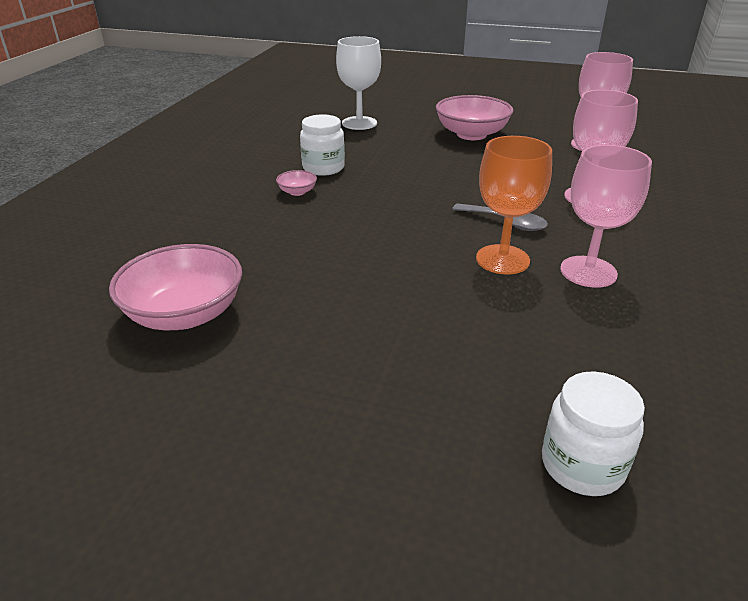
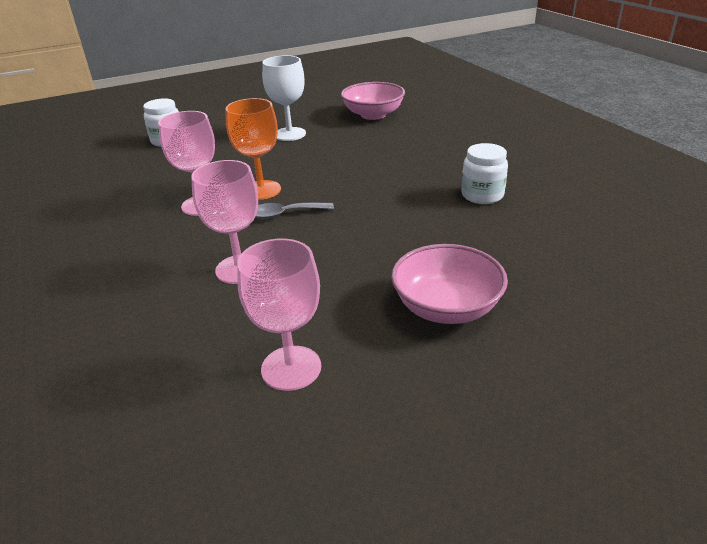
camera: 140 degrees right, 0 degrees up
(297, 192) = (454, 172): pink bowl -> none
(359, 123) = (579, 259): white goblet -> white goblet (289, 134)

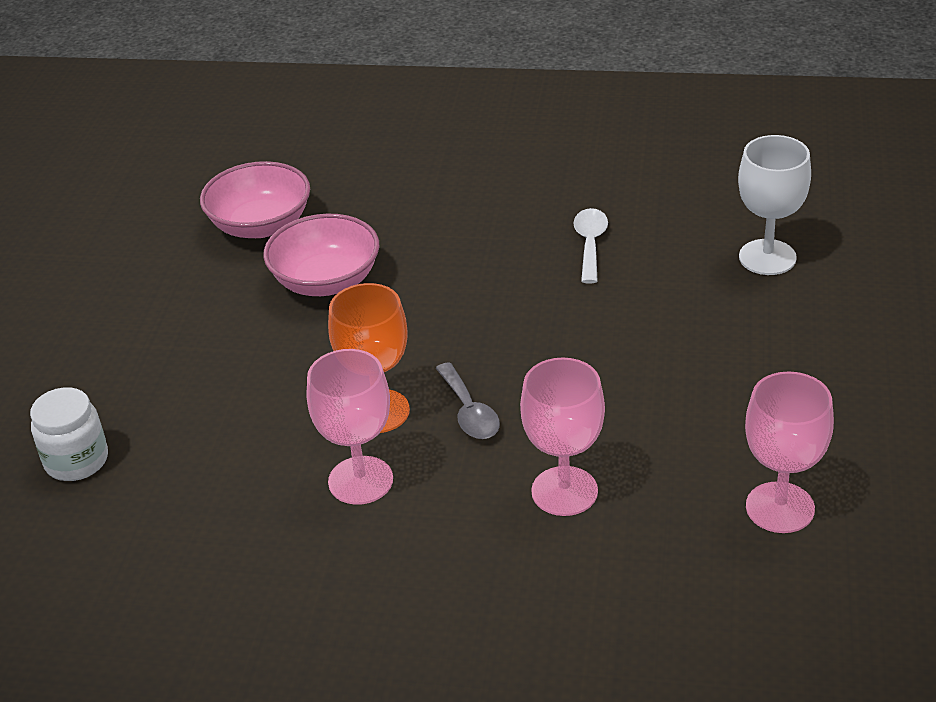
camera: 55 degrees left, 5 degrees up
(285, 214) = (469, 412): grey spoon -> grey spoon turned 45 degrees counterclockwise
(289, 134) = (224, 325): white goblet -> white goblet (767, 257)
(446, 307) = (771, 367): pink bowl -> pink bowl (326, 281)
(482, 195) = (590, 244): white jar -> white spoon

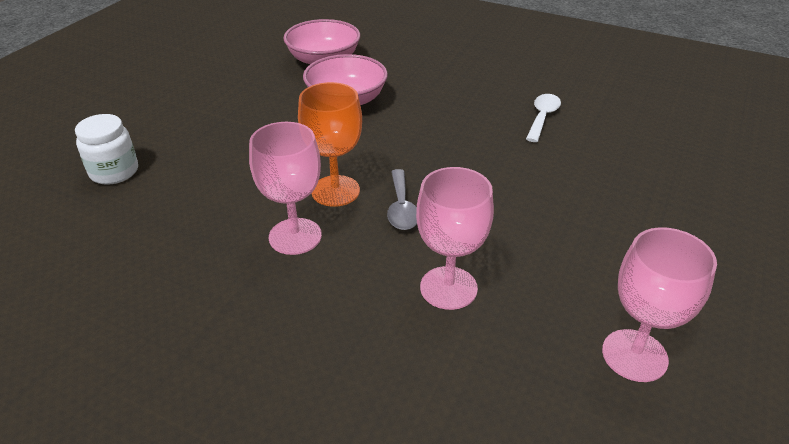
camera: 15 degrees right, 0 degrees up
(767, 257) = (678, 154): white goblet -> none

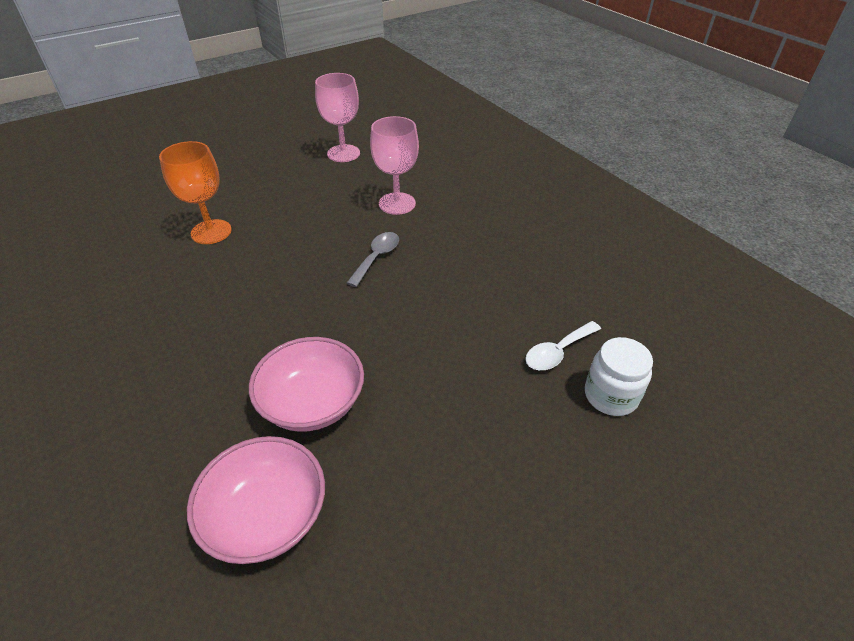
camera: 150 degrees left, 5 degrees up
(295, 236) = (467, 265): pink goblet -> none
(335, 191) = (413, 290): orange goblet -> orange goblet (211, 232)
(542, 117) = (168, 293): white spoon -> white spoon (557, 352)

